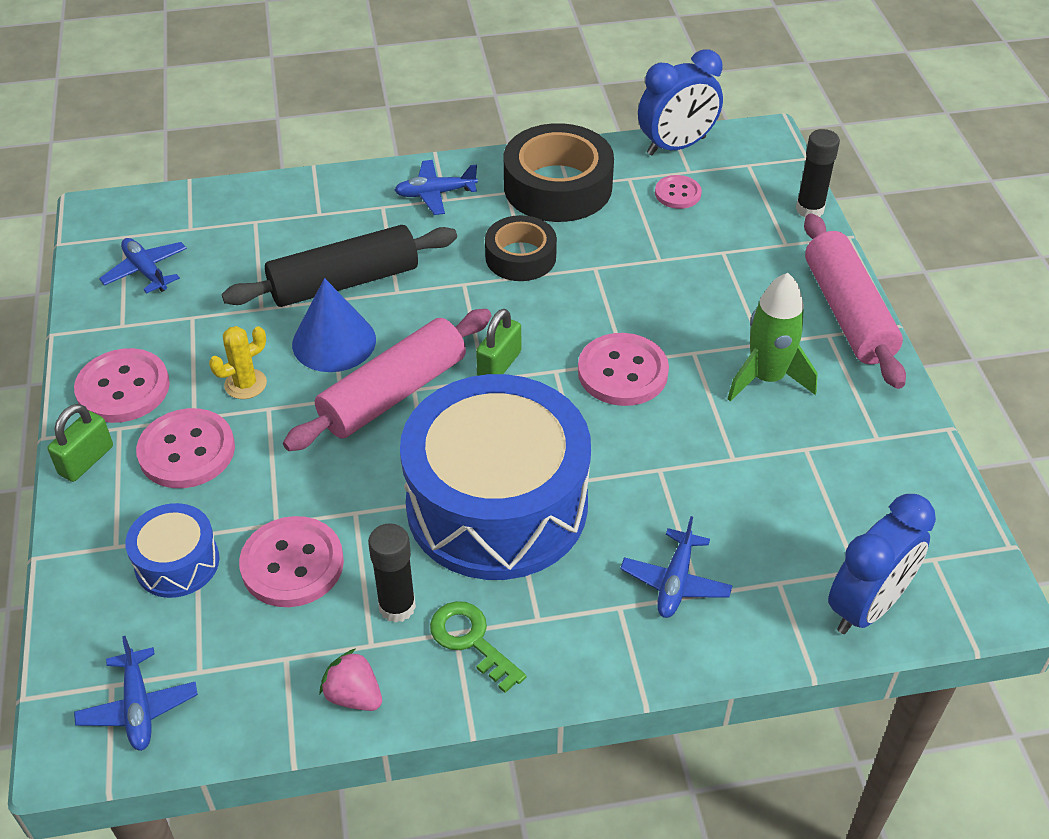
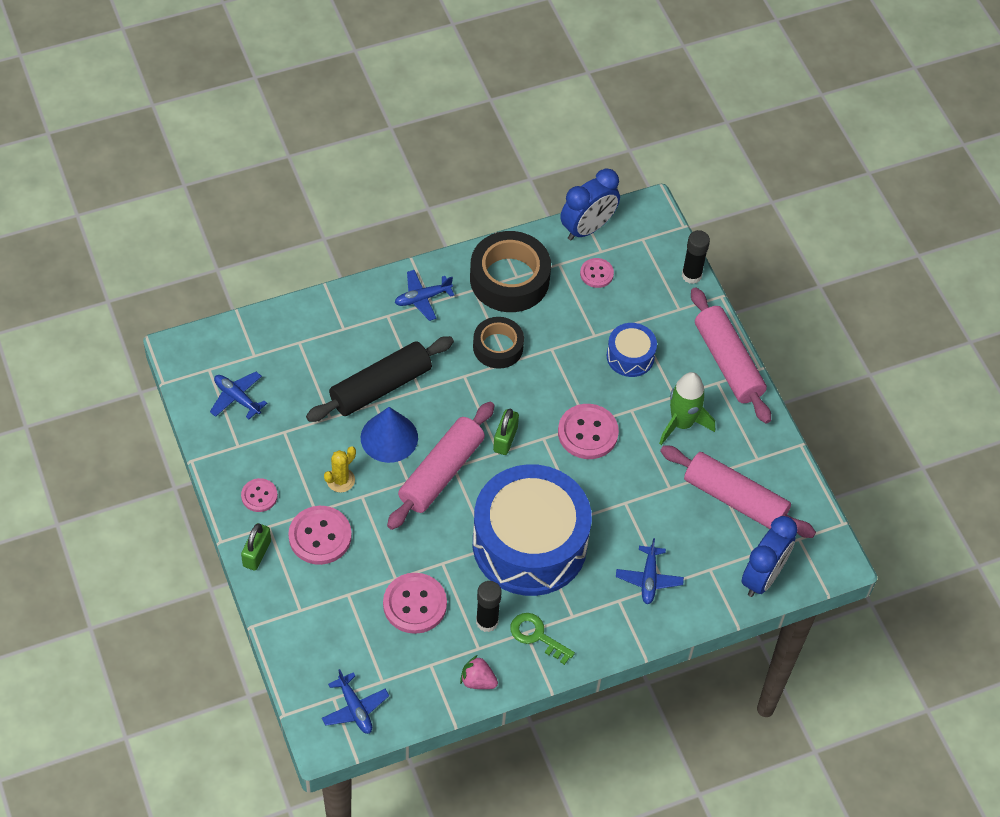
camera: 15 degrees left, 10 degrees up
(123, 388) = (259, 496): pink button -> pink button, size x0.58
(177, 562) = (343, 615): blue drum -> blue drum (630, 356)
(834, 488) = (735, 499): none -> pink rolling pin

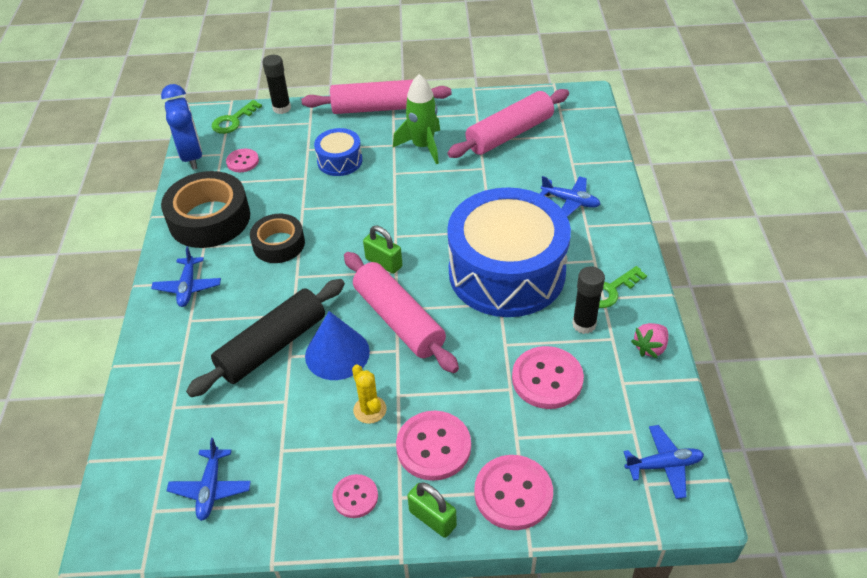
camera: 65 degrees left, 10 degrees down
(237, 398) = (211, 489): blue plane -> blue plane turned 60 degrees counterclockwise
(380, 387) = (272, 346): black rolling pin -> black rolling pin turned 60 degrees clockwise
(587, 433) = (404, 205): pink button -> pink button (513, 493)
(654, 240) = (233, 121): none -> green key
(763, 577) = (589, 136): blue clock -> none

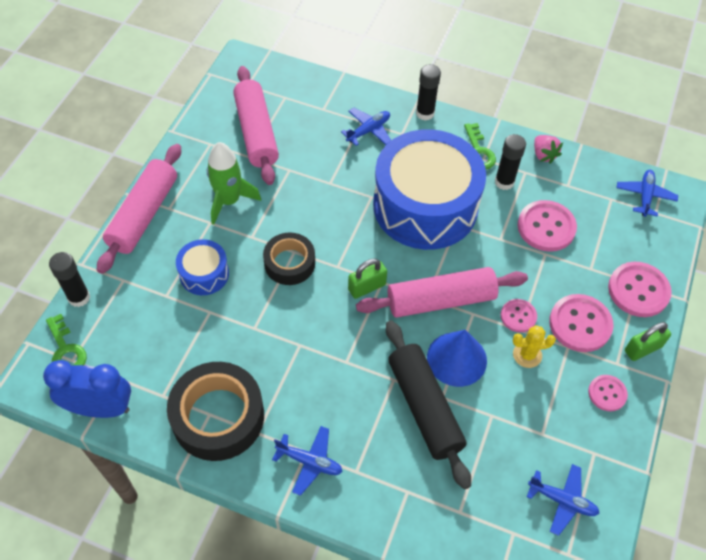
camera: 70 degrees left, 10 degrees up
(242, 161) = (145, 360): pink button -> pink button (518, 316)
(279, 244) = (294, 363): black tape -> black tape (289, 263)
(627, 233) = (425, 113): none -> black glue stick

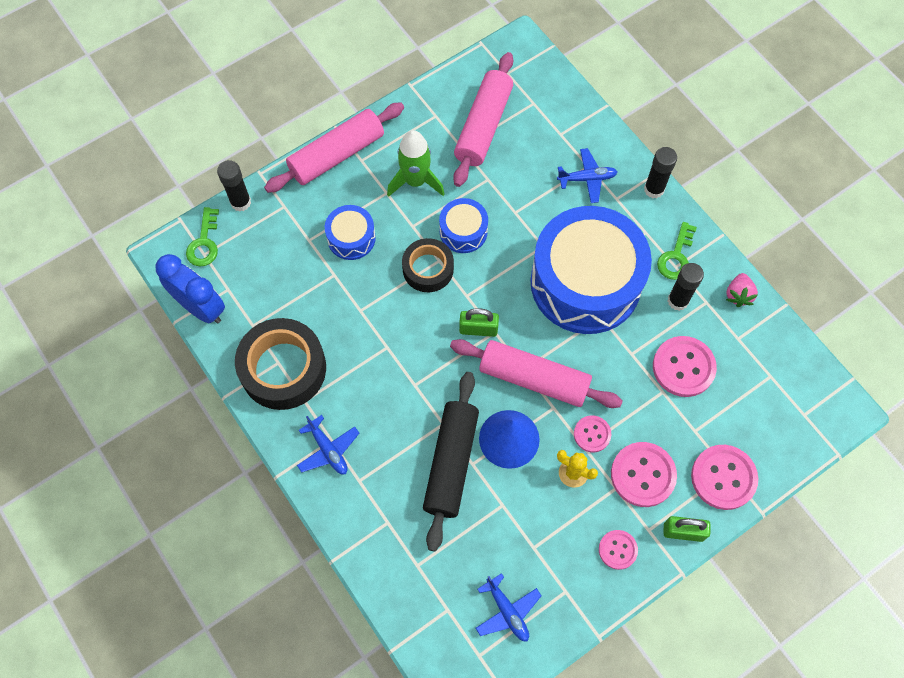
camera: 35 degrees right, 10 degrees up
(298, 219) = (463, 231): none -> blue drum
(645, 196) = (807, 392): blue plane -> none

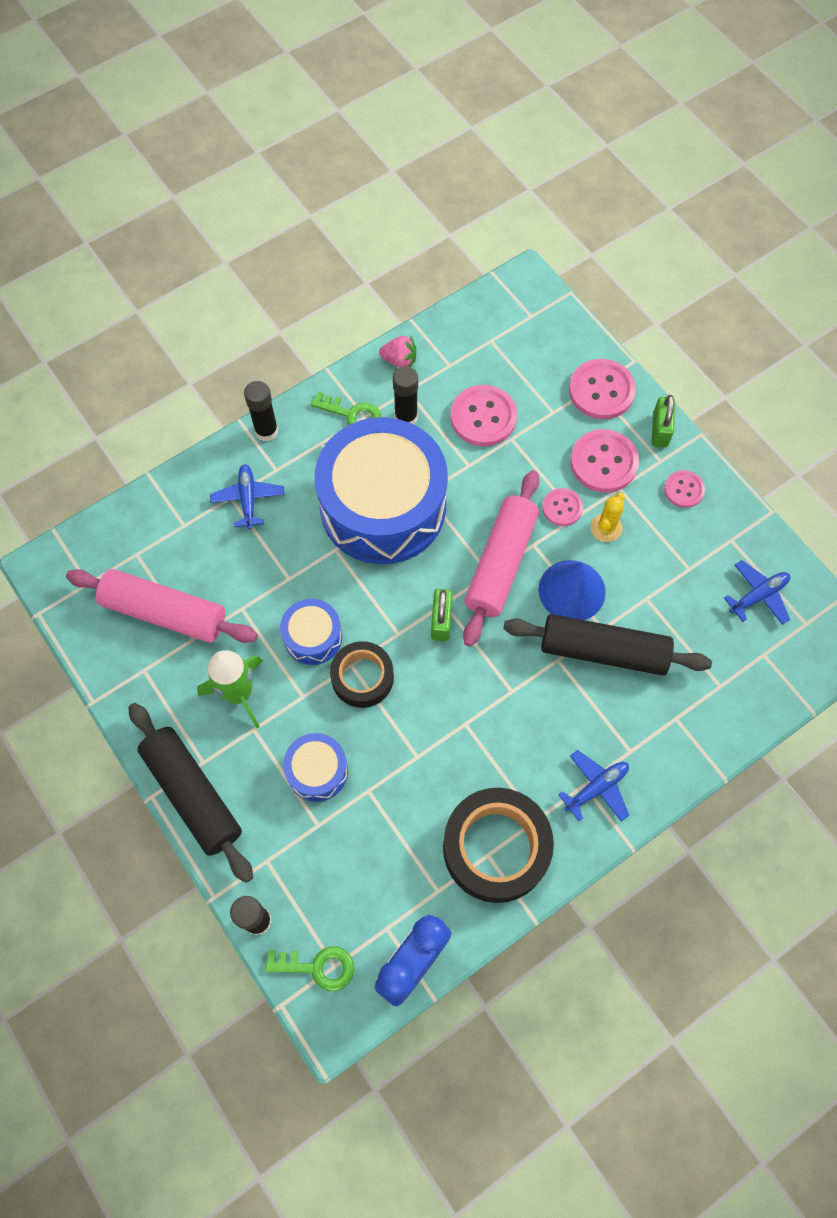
camera: 90 degrees left, 0 degrees up
(337, 155) = (193, 794): pink rolling pin -> black rolling pin

